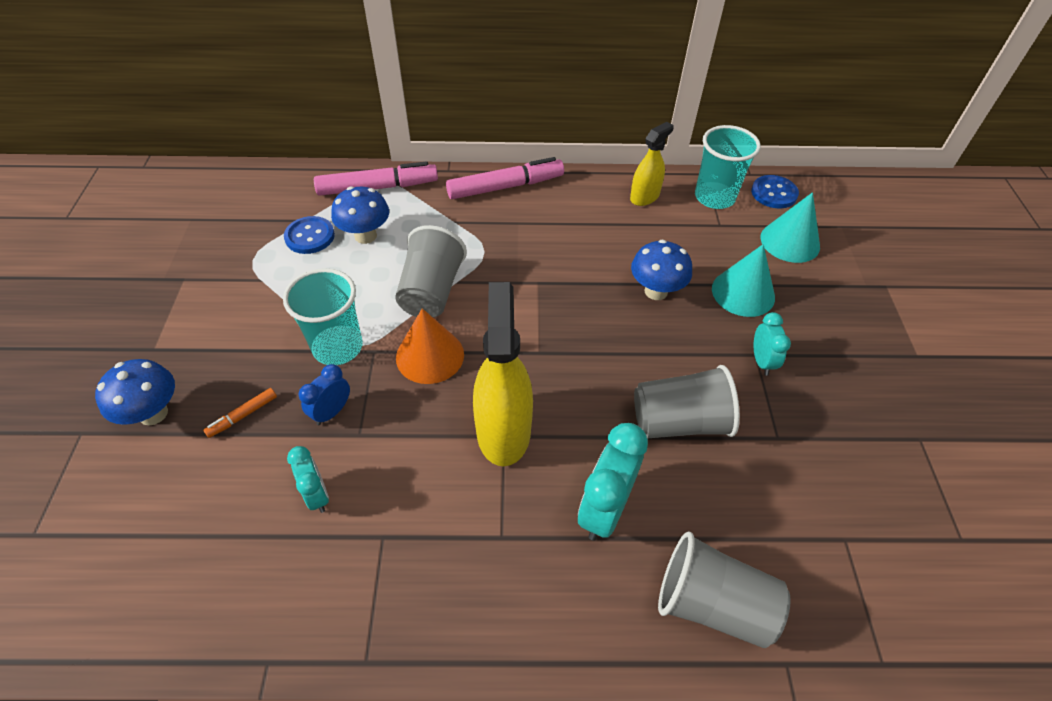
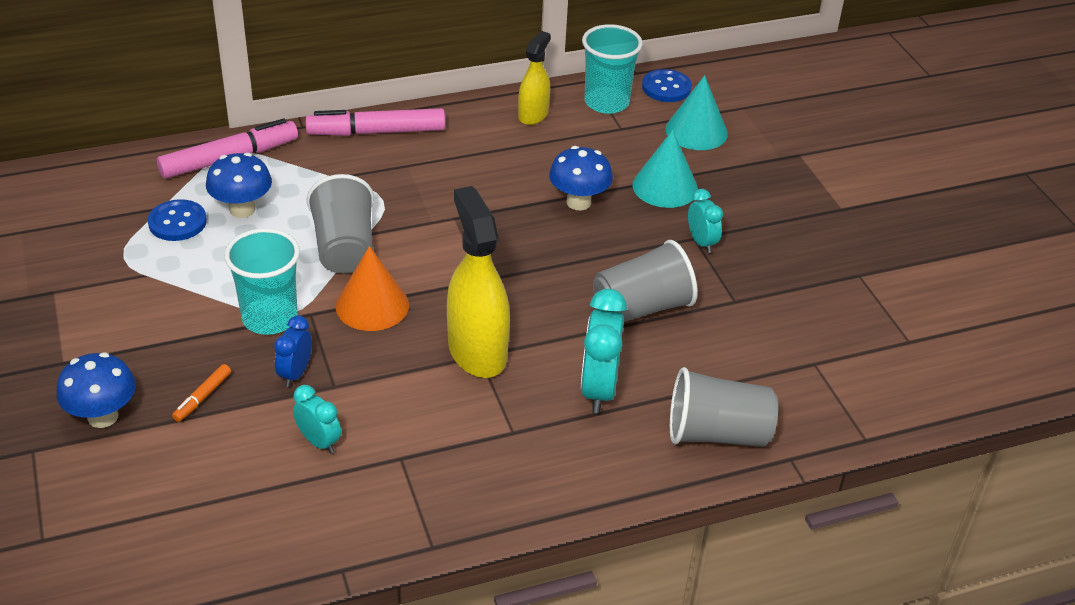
camera: 20 degrees left, 10 degrees down
(505, 187) = (376, 132): pink marker -> pink marker turned 150 degrees counterclockwise

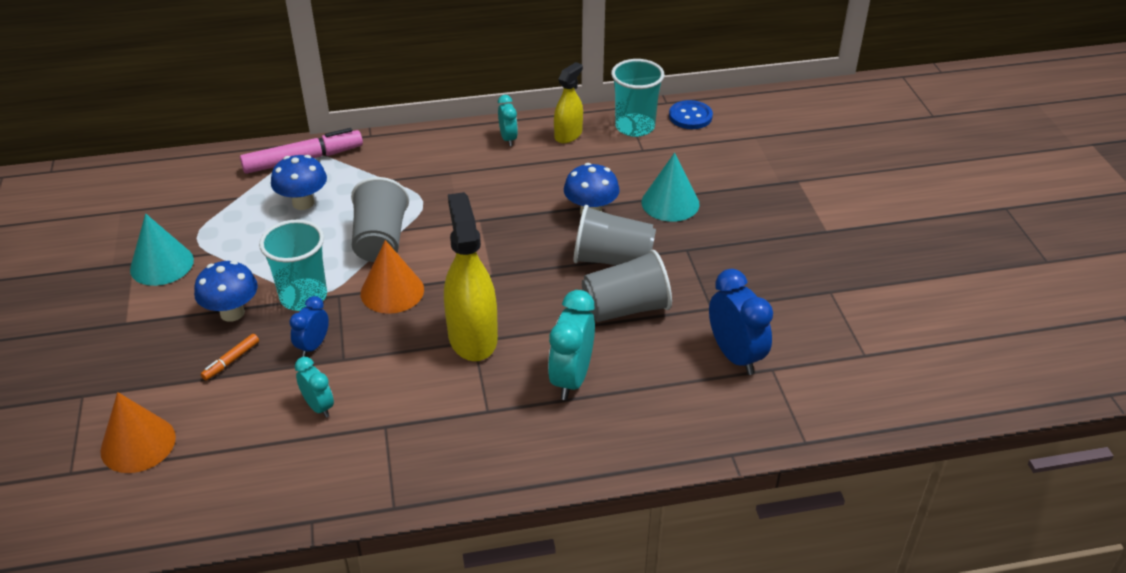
camera: 10 degrees right, 0 degrees up
(103, 416) = (146, 371): blue mushroom -> blue mushroom (232, 313)
(115, 500) = (138, 444): none -> orange cone
(177, 222) = (247, 211): blue button -> none
(376, 132) = (431, 143): pink marker -> none
(696, 131) = (709, 155): turquoise cone -> turquoise cone (162, 264)
(701, 242) = (692, 254): turquoise clock -> turquoise clock (508, 139)
(717, 434) = (669, 426): grey cup -> grey cup (612, 260)
(772, 352) = (735, 356): none -> blue clock

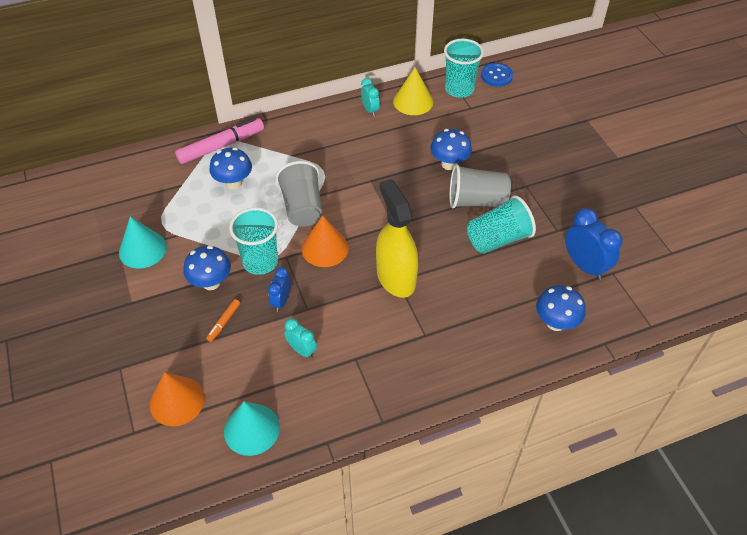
camera: 10 degrees left, 10 degrees up
(568, 135) = (413, 101): yellow spray bottle -> yellow cone
(571, 379) = (476, 301): turquoise clock -> none
(625, 308) = (497, 239): grey cup -> turquoise cup
(670, 203) = (503, 149): turquoise cone -> turquoise cone (251, 429)
(671, 420) = (555, 323): none -> blue mushroom

